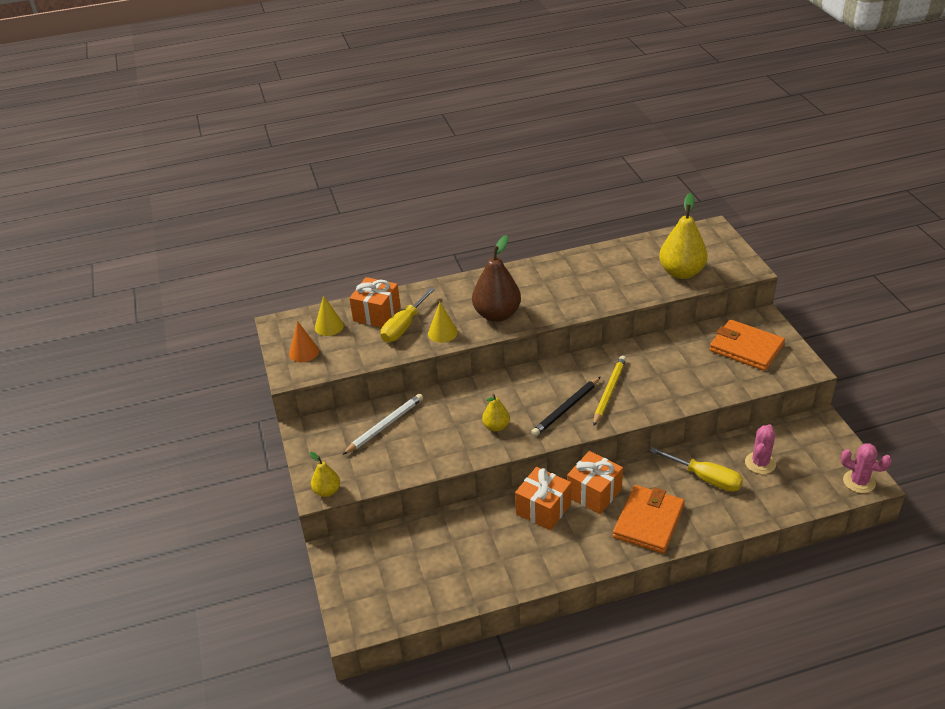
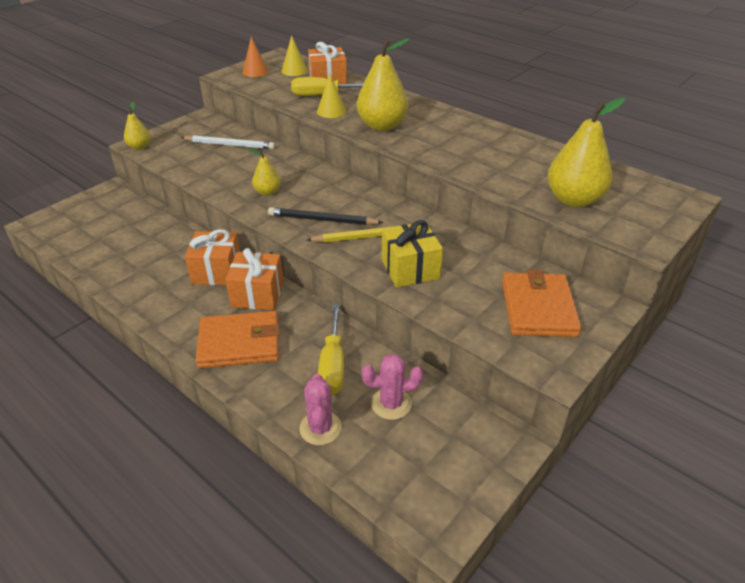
camera: 55 degrees right, 0 degrees up
(497, 315) = (382, 126): brown pear -> yellow pear
(665, 387) = (410, 269): none -> yellow gift
(859, 482) = (431, 516): pink cactus -> pink cactus (320, 428)

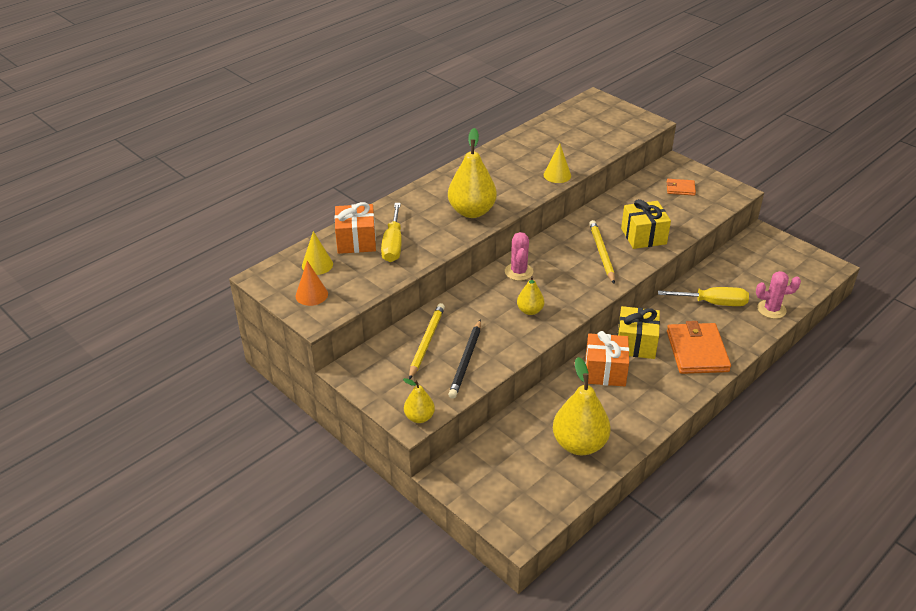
camera: 85 degrees left, 0 degrees up
(230, 145) = (426, 342): white pencil -> yellow pencil
(257, 294) = (636, 344): orange gift -> yellow gift
(322, 220) = (577, 277): black pencil -> black pencil (466, 361)
(331, 111) = (435, 240): yellow cone -> yellow cone (557, 175)
(391, 404) = (743, 278): pink cactus -> pink cactus (518, 272)
(538, 308) = (680, 189): orange wallet -> orange wallet, size x0.51
(573, 200) = (599, 138): yellow pear -> yellow pear (579, 444)

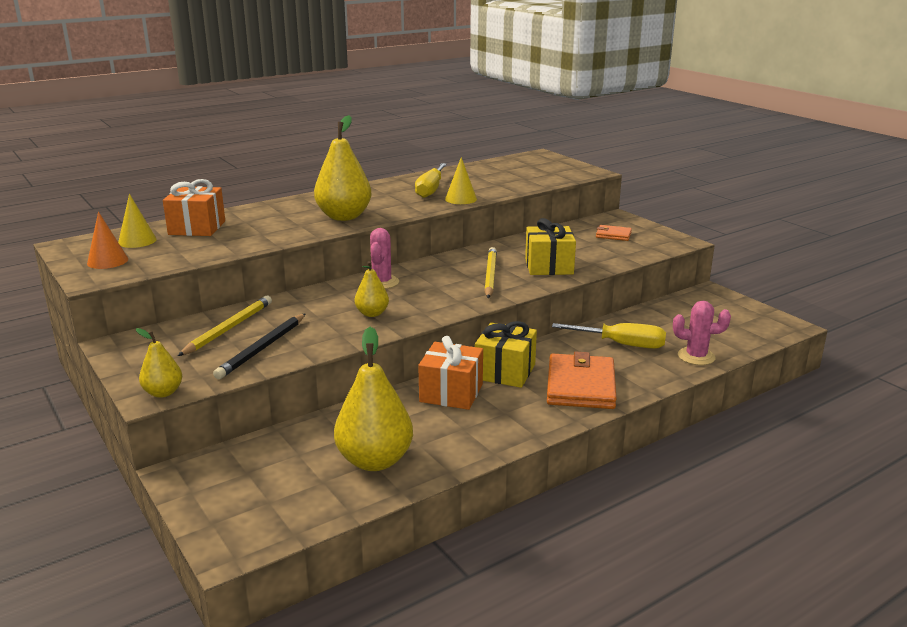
camera: 10 degrees right, 15 degrees down
(393, 244) = (235, 233): yellow screwdriver -> yellow screwdriver (430, 190)

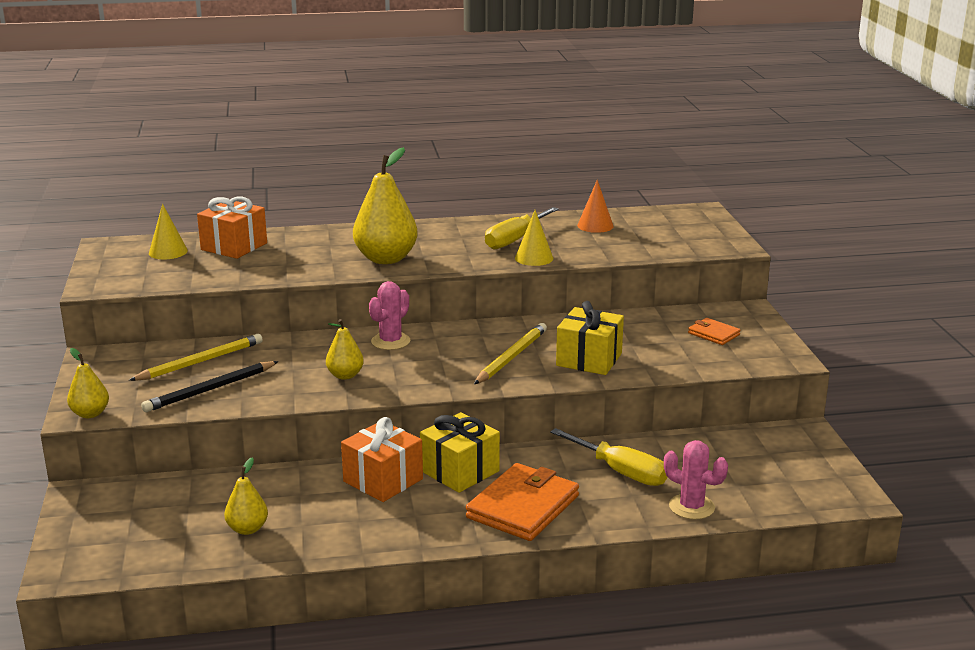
camera: 25 degrees right, 0 degrees up
(107, 261) = (123, 270): orange cone -> orange cone (595, 225)
(375, 460) = (247, 529): yellow pear -> yellow pear, size x0.53

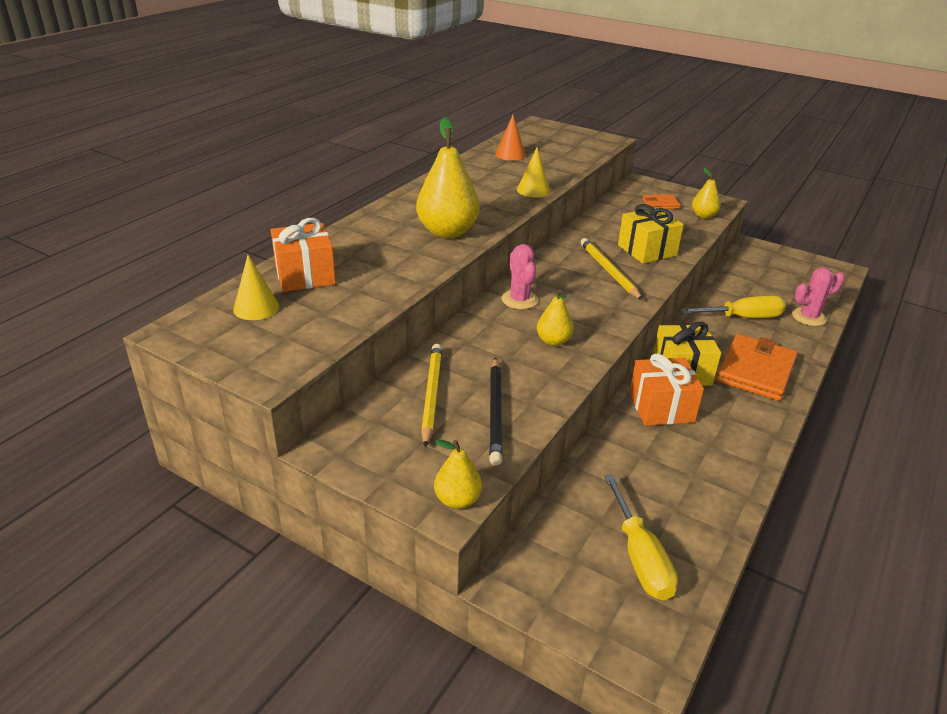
camera: 50 degrees left, 10 degrees up
(247, 529) = (675, 506): yellow pear -> yellow pear (703, 216)
(515, 240) = (490, 182): yellow screwdriver -> yellow screwdriver (640, 557)
(523, 507) = (755, 370): orange wallet -> orange wallet turned 45 degrees clockwise

